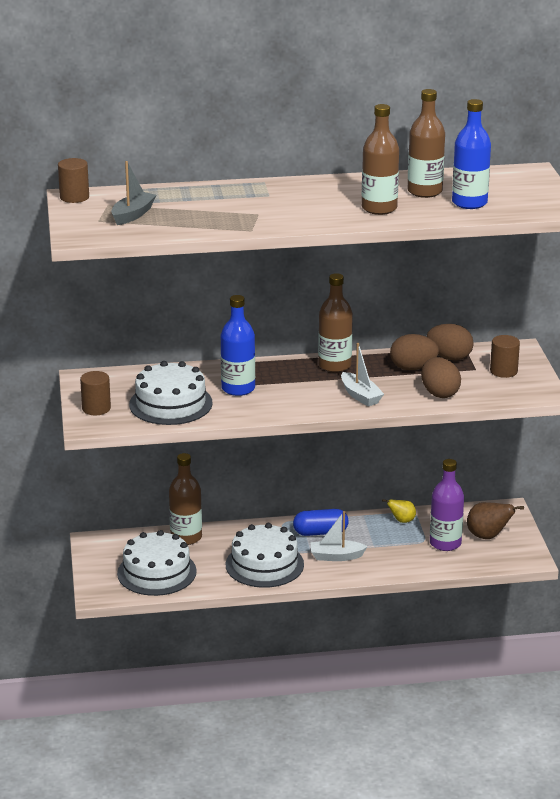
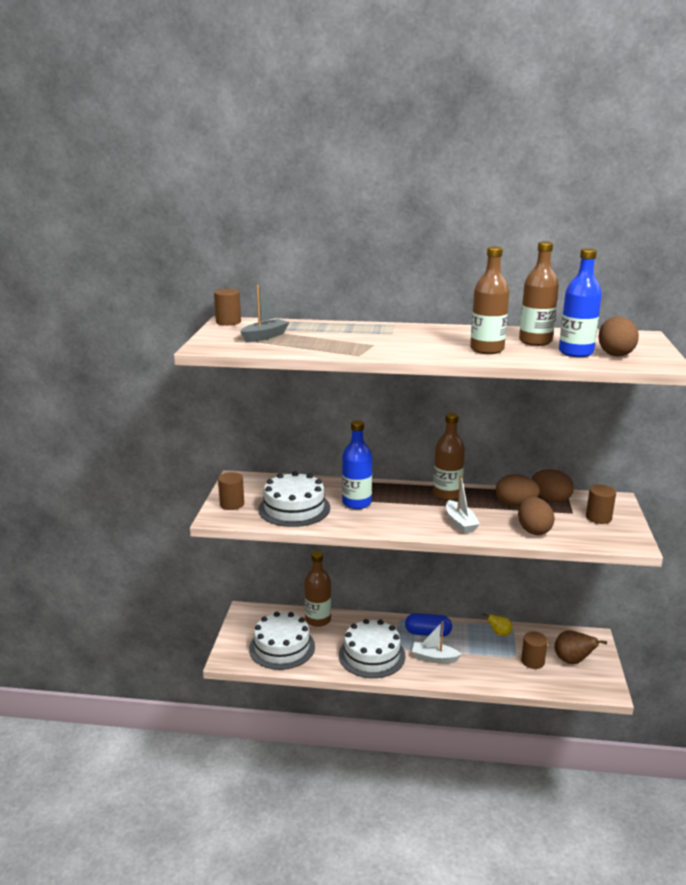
camera: 15 degrees right, 5 degrees down
(445, 543) = (532, 661): purple bottle -> brown cylinder
(508, 200) = (615, 354): none -> brown egg

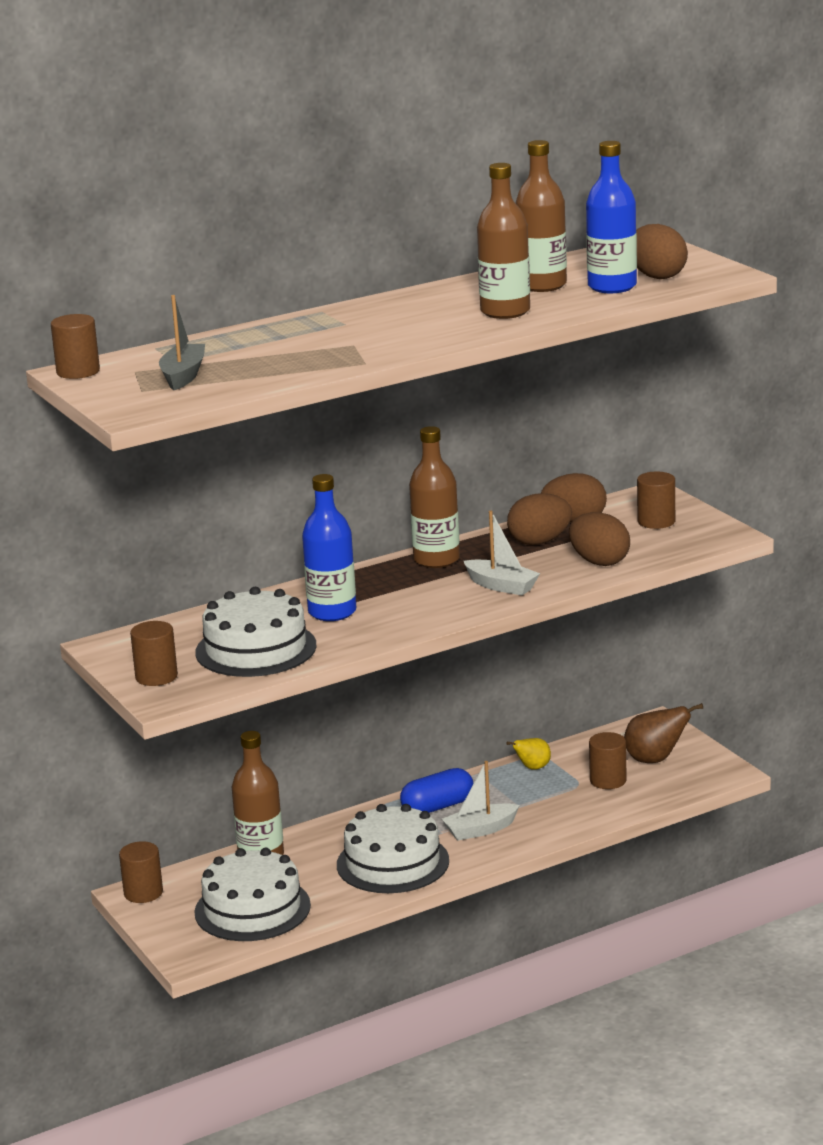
camera: 35 degrees left, 0 degrees up
(249, 613) = (143, 893): none -> brown cylinder

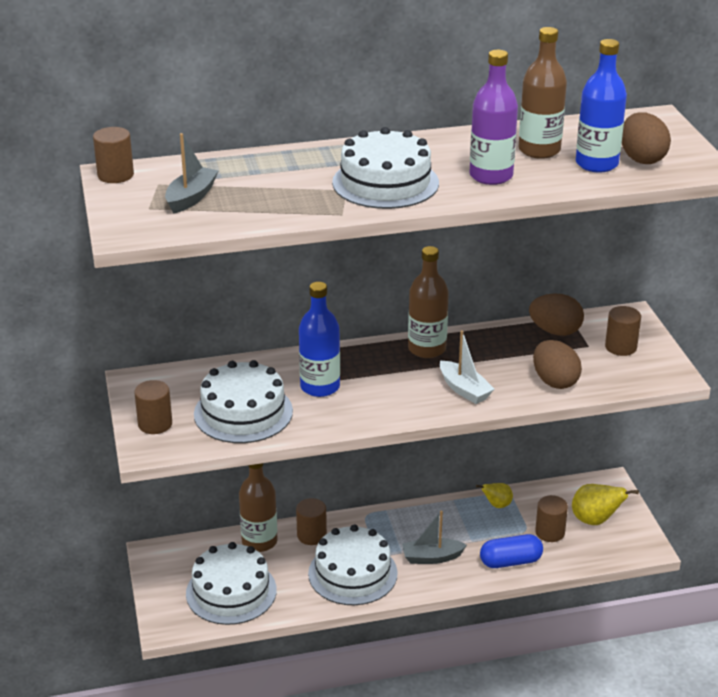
camera: 15 degrees right, 10 degrees up
(143, 893) = (161, 554): brown cylinder -> brown cylinder (311, 535)
(393, 333) = (385, 183): none -> white cake
(437, 807) = (409, 526): blue capsule -> blue capsule (510, 561)
(480, 830) = (432, 557): white boat -> grey boat
(505, 312) = (491, 176): brown bottle -> purple bottle
(539, 541) = (517, 348): brown egg -> none
(655, 760) = (595, 520): brown pear -> yellow pear

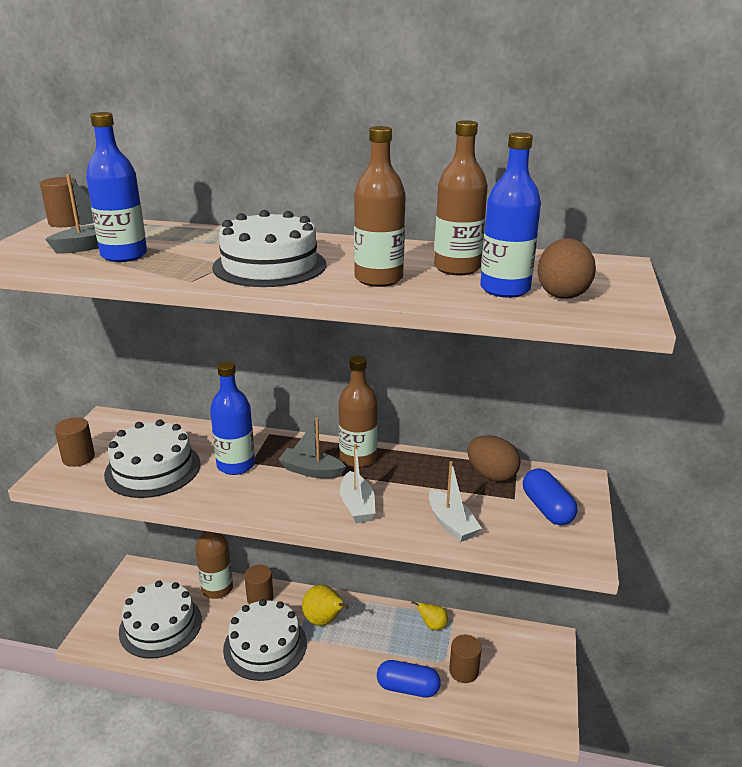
camera: 25 degrees right, 5 degrees down
(240, 201) = (124, 255): none -> blue bottle
(432, 557) = (341, 656): grey boat -> grey boat (311, 471)
(491, 176) = (378, 279): purple bottle -> brown bottle
(554, 381) = (451, 524): brown egg -> white boat
(595, 520) = (515, 675): yellow pear -> yellow pear (324, 620)
(620, 347) = (547, 509): brown cylinder -> blue capsule

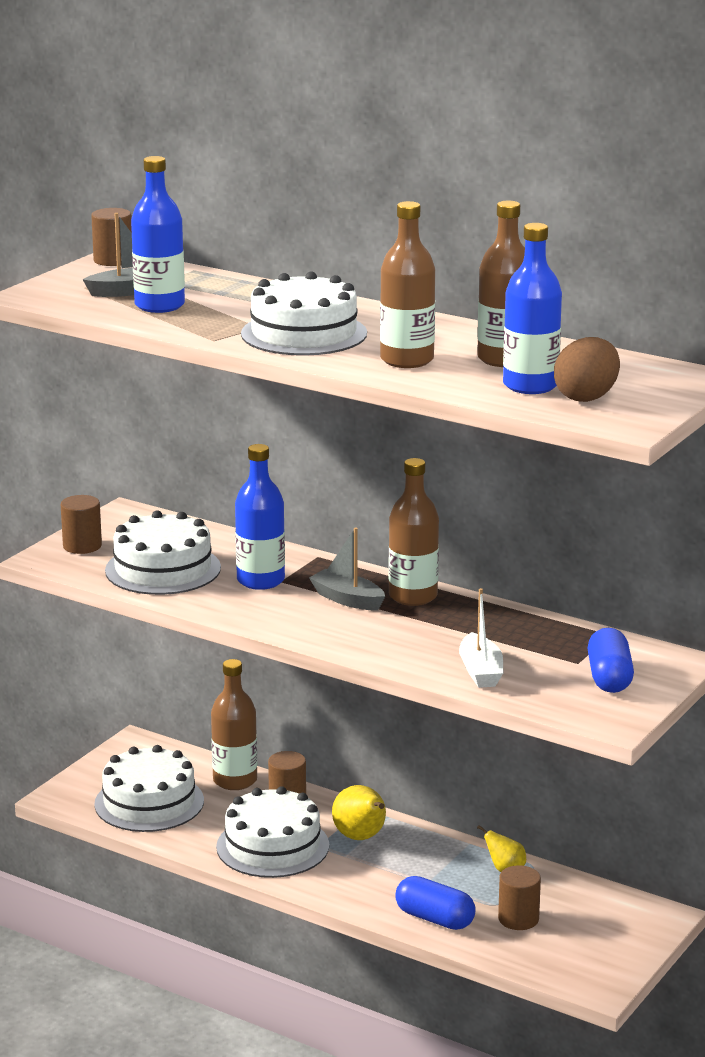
camera: 20 degrees right, 5 degrees down
(357, 506) = (381, 639): white boat -> none
(491, 475) = (568, 637): brown egg -> none

